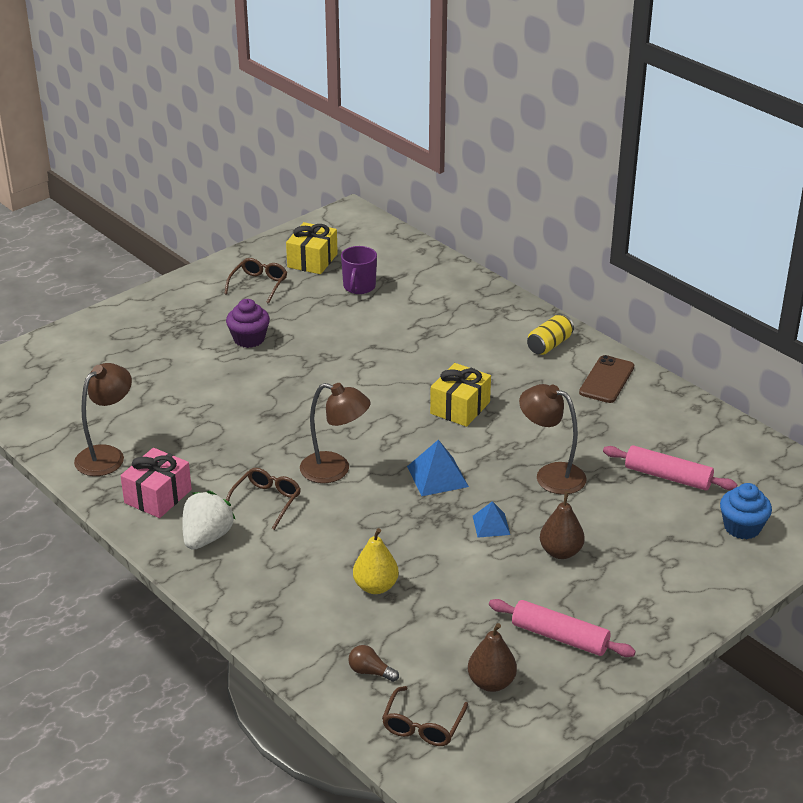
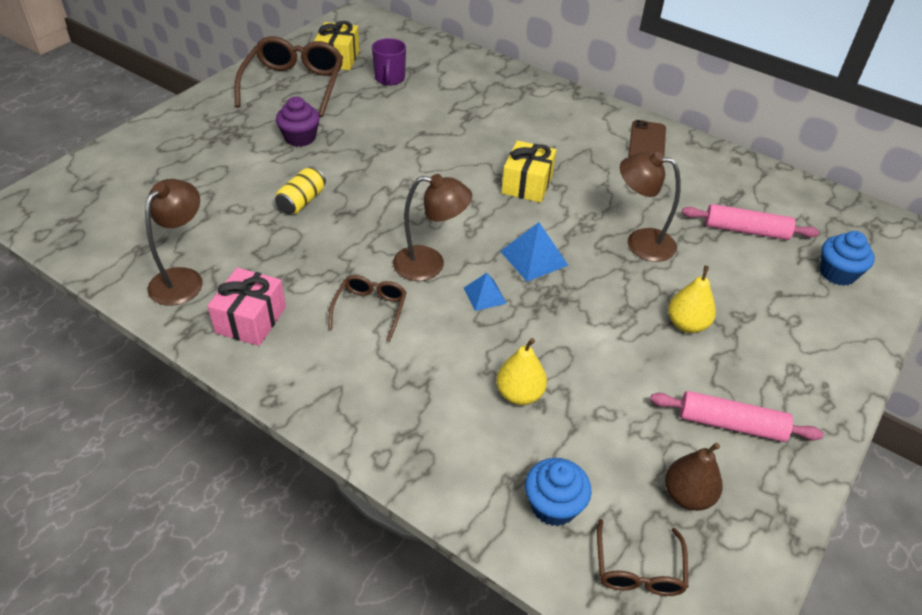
camera: 15 degrees left, 10 degrees up
(207, 537) = (318, 362): white strawberry -> none
(259, 285) = (294, 85): brown glasses -> brown glasses, size x1.87
(370, 672) = (553, 505): brown light bulb -> blue cupcake
(491, 525) = (607, 304): blue pyramid -> blue pyramid (484, 295)
(549, 345) = (582, 116): yellow can -> yellow can (302, 201)
(560, 552) = (687, 324): brown pear -> yellow pear

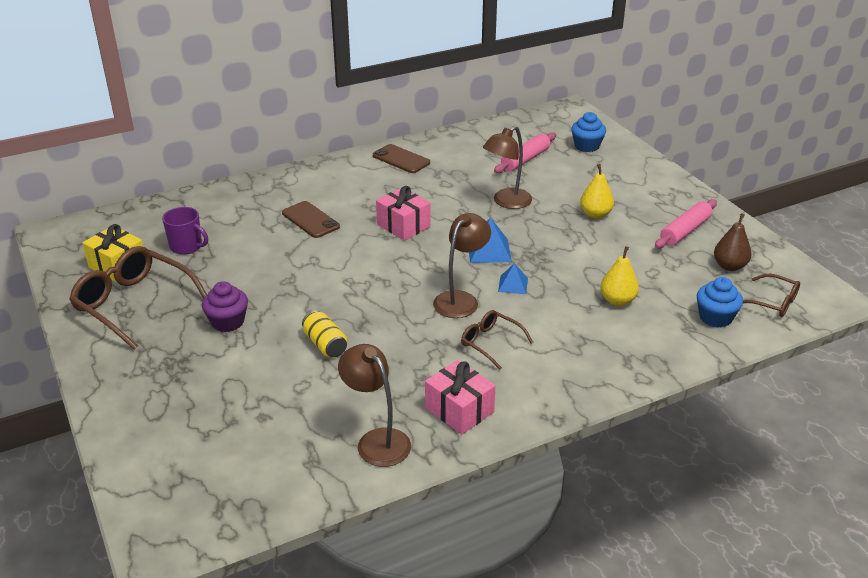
camera: 60 degrees left, 10 degrees down
(485, 126) = (310, 220): none -> brown phone
(527, 184) = (403, 225): yellow gift -> pink gift

